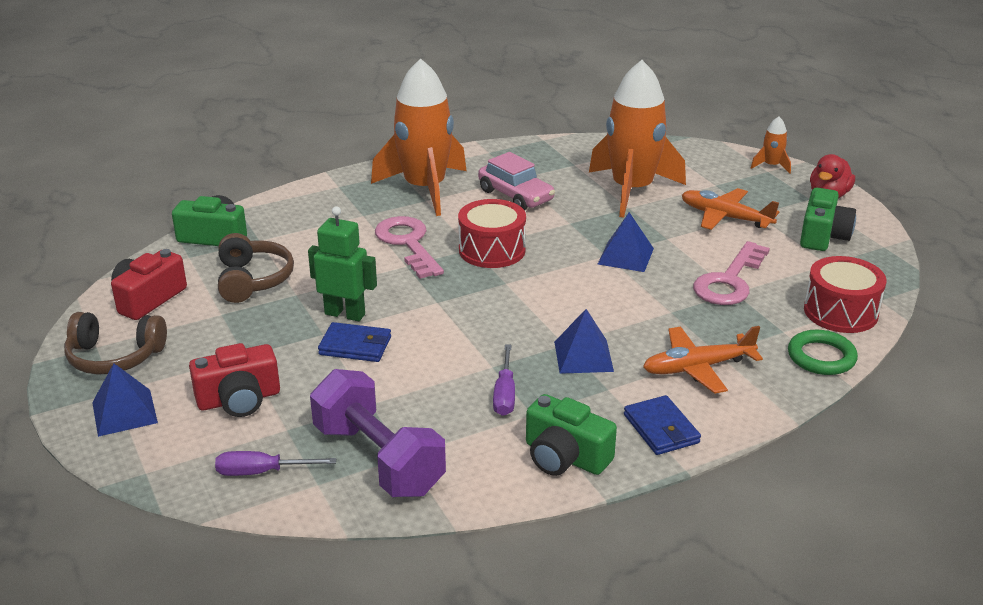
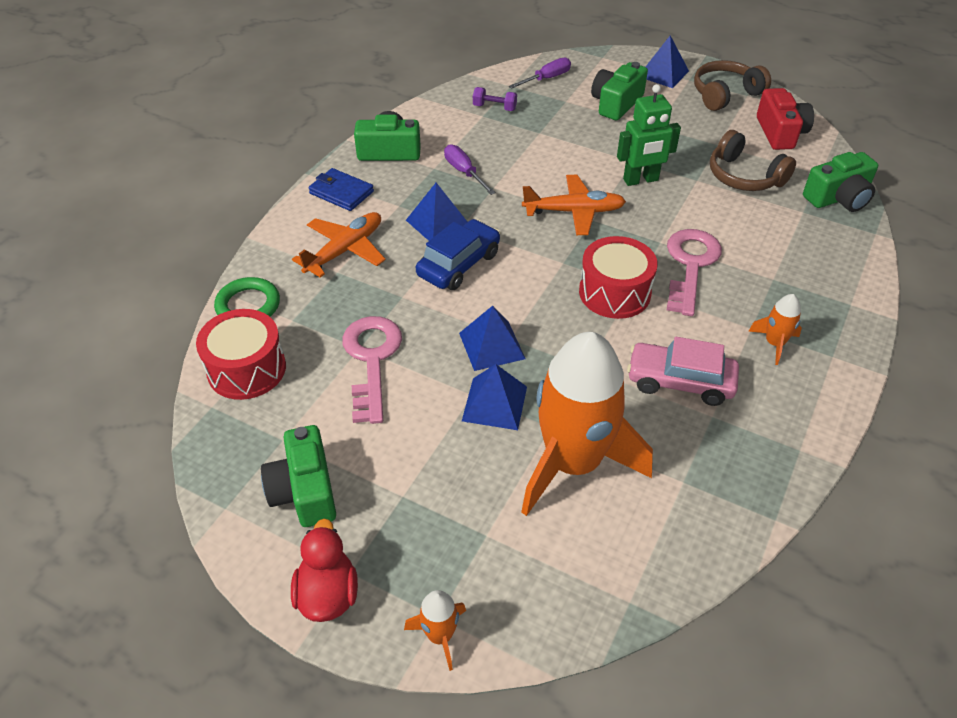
camera: 145 degrees right, 15 degrees up
(239, 399) = (616, 103): red camera -> green camera
(355, 346) = (600, 161): blue wallet -> none
(378, 459) = (494, 107): purple dumbbell -> purple dumbbell, size x0.41
(408, 243) = (690, 265): pink key -> pink key turned 105 degrees counterclockwise
(424, 189) = (774, 343): orange rocket -> orange rocket, size x0.41
(598, 315) = (459, 264): none -> blue car
(655, 228) = (495, 403): none -> blue pyramid
(725, 217) = (433, 466): orange plane -> orange plane (573, 212)

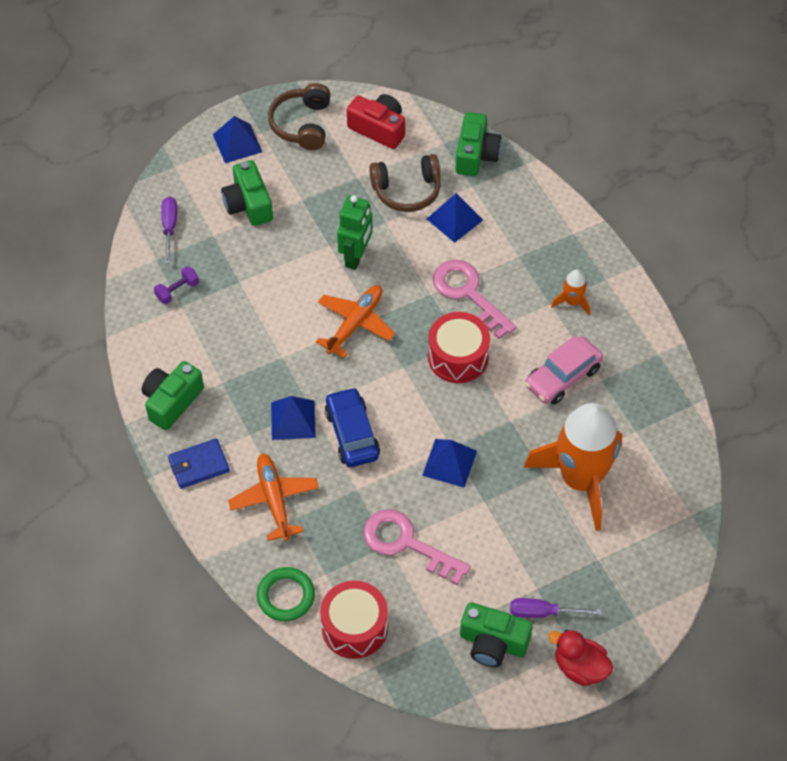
camera: 55 degrees left, 10 degrees up
(440, 635) = (647, 623): orange rocket -> none
(464, 172) = (246, 365): purple screwdriver -> purple screwdriver (542, 612)
(495, 403) = (502, 493): blue pyramid -> blue pyramid (454, 219)

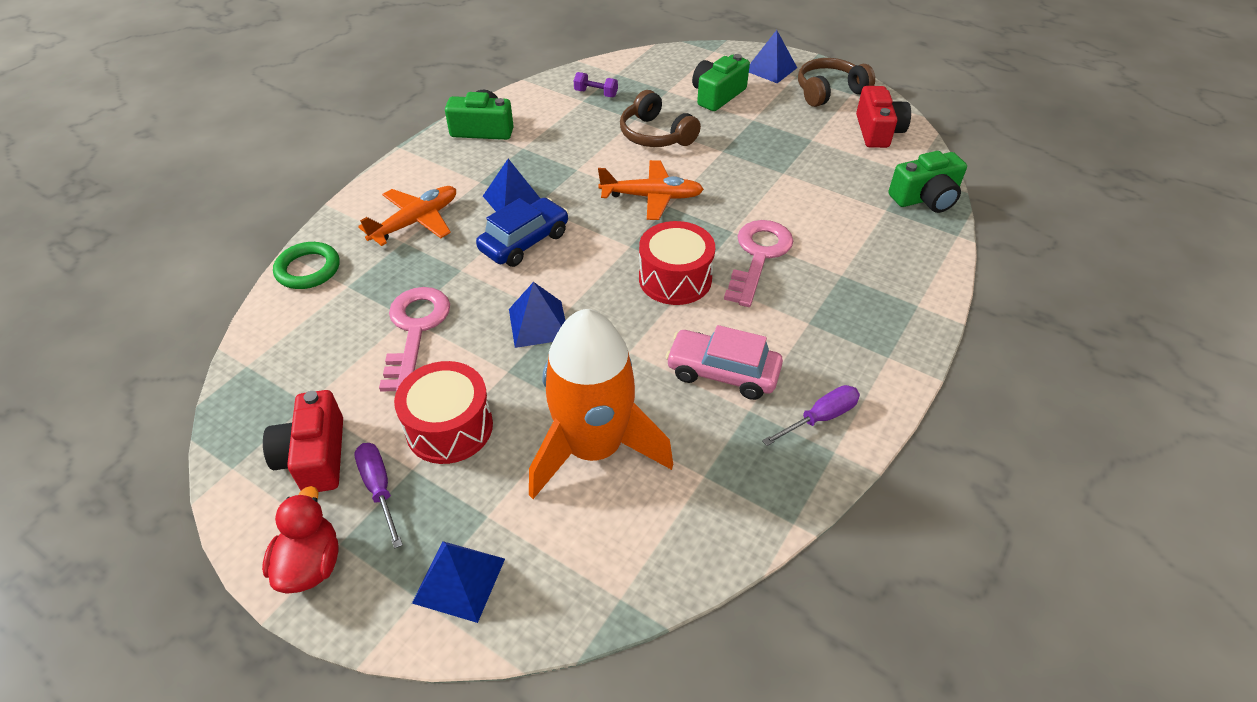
camera: 60 degrees right, 10 degrees down
(169, 227) = (653, 69): purple screwdriver -> purple screwdriver (820, 418)
(199, 465) = (426, 166): blue wallet -> none
(354, 627) = (290, 331): red drum -> red drum (449, 427)
(356, 257) = (726, 170): green robot -> none
(407, 190) = (832, 172): brown headphones -> brown headphones (656, 135)
(454, 219) = (835, 213): blue pyramid -> blue pyramid (459, 580)
(493, 643) = (315, 456): green camera -> red camera
(572, 301) = (829, 340): orange rocket -> none

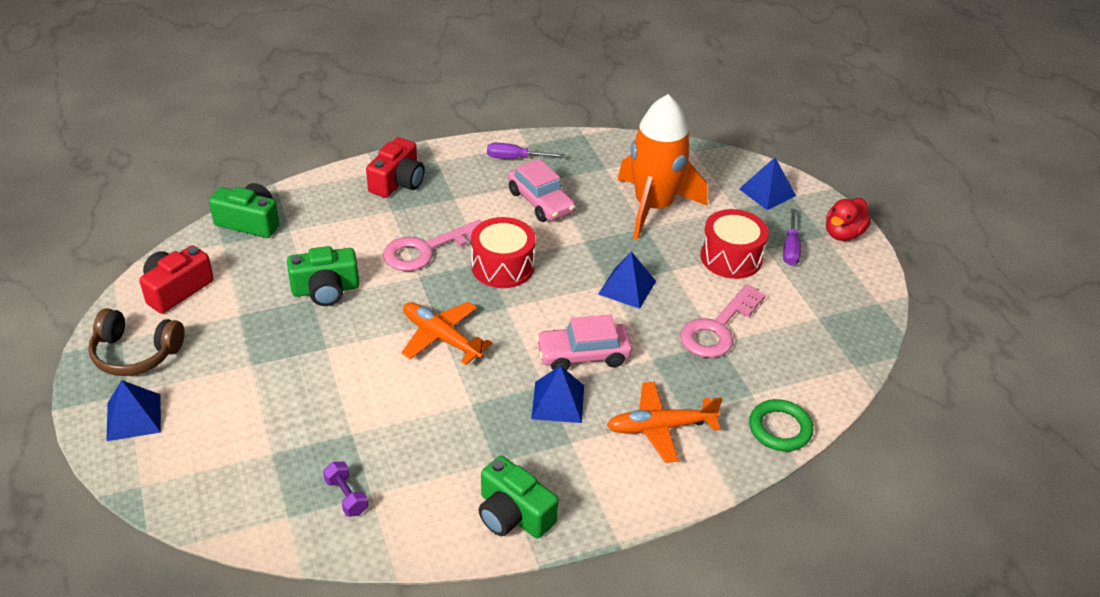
camera: 145 degrees left, 5 degrees down
(315, 456) = (823, 283): red camera -> red camera (398, 182)
(524, 242) = (583, 355): blue car -> pink car
(656, 135) = (358, 400): brown headphones -> none
(717, 95) = (236, 414): green camera -> green camera (325, 290)

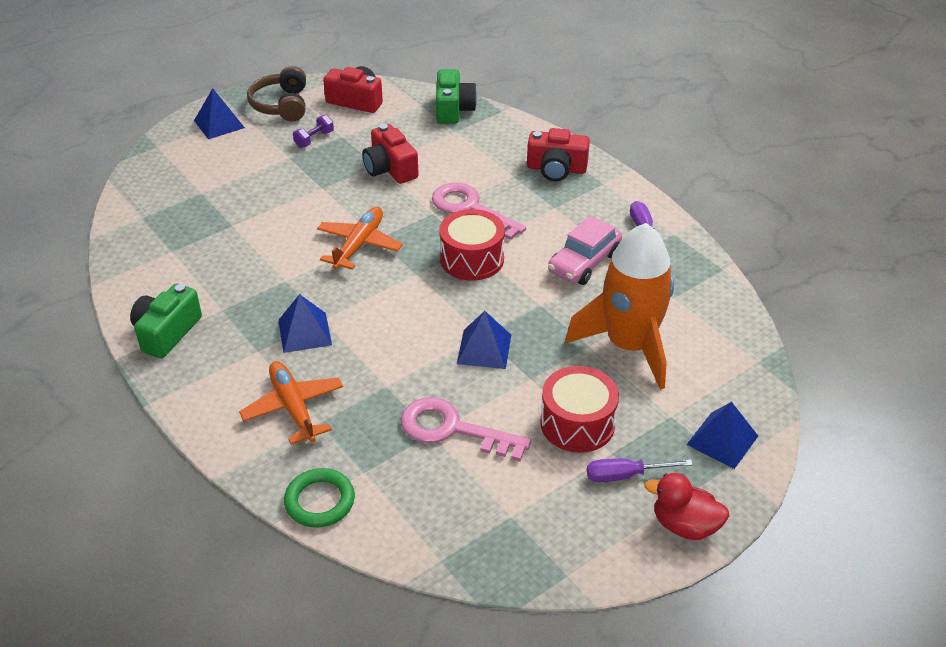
camera: 75 degrees right, 0 degrees up
(325, 290) = (390, 169): green camera -> red camera
(346, 496) = (166, 239): purple dumbbell -> purple dumbbell (314, 139)
(583, 355) = (372, 336): pink car -> none

